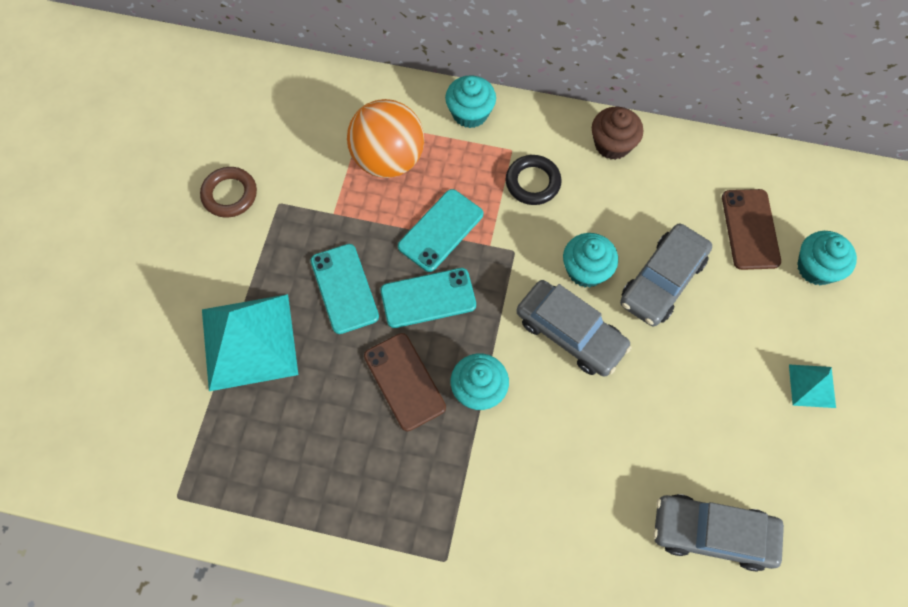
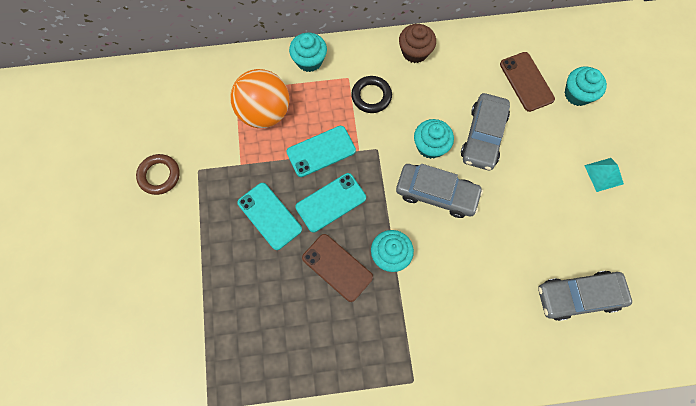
camera: 20 degrees left, 5 degrees up
(249, 341) = (216, 278): turquoise pyramid -> none
(440, 230) = (321, 151): turquoise phone -> turquoise phone turned 45 degrees clockwise

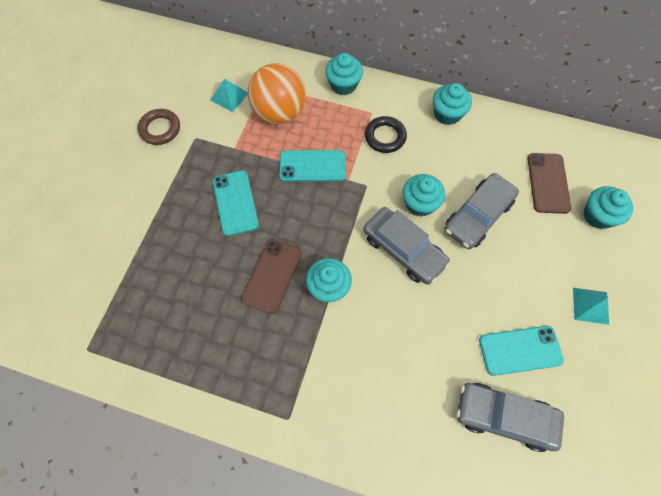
camera: 25 degrees right, 5 degrees down
(208, 115) = (229, 96): none -> turquoise pyramid
(331, 202) = (297, 215): turquoise phone -> turquoise phone (520, 350)
(337, 267) = (272, 276): brown phone -> brown phone turned 45 degrees clockwise
(415, 52) = (447, 114): brown cupcake -> turquoise cupcake

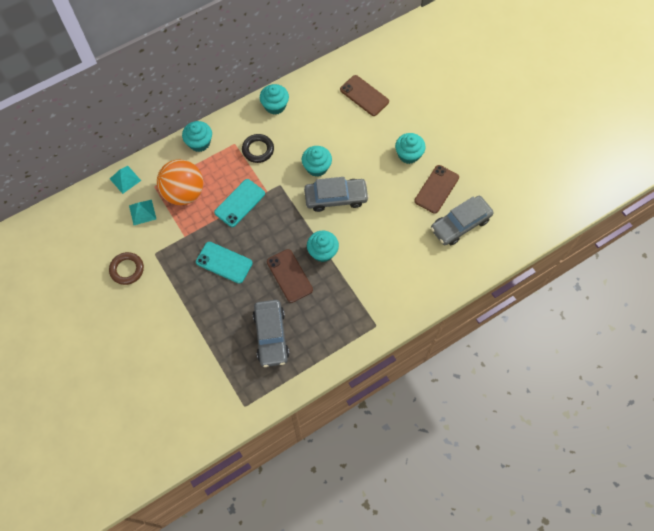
camera: 50 degrees left, 0 degrees up
(477, 216) = (350, 145): grey car -> grey car (271, 336)
(520, 350) = (436, 189): turquoise phone -> brown phone
(590, 305) = (443, 138): turquoise pyramid -> turquoise pyramid (125, 179)
(598, 216) = (403, 90): turquoise cupcake -> turquoise cupcake (408, 154)

